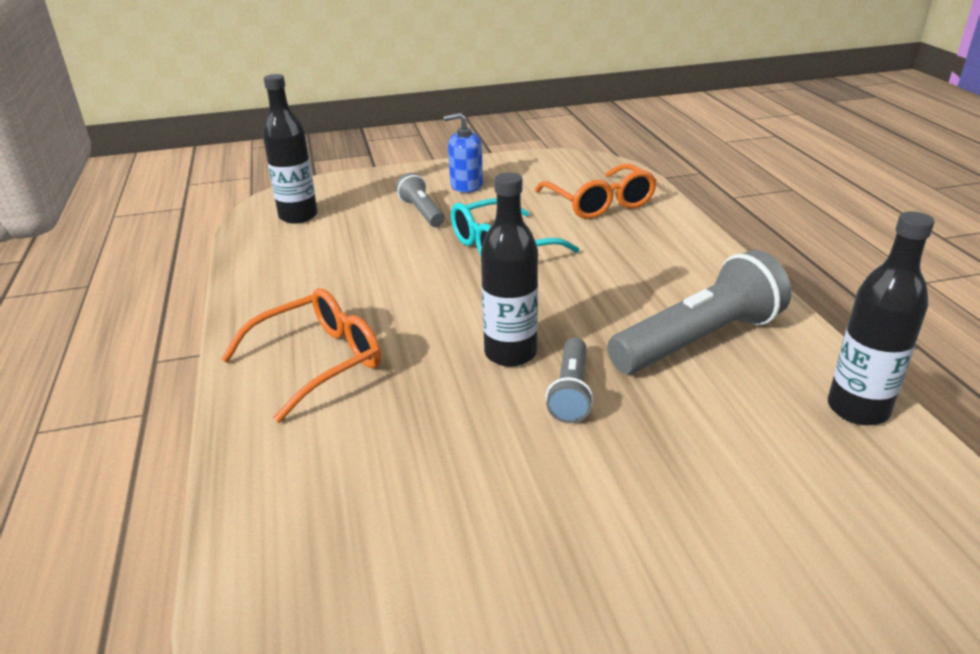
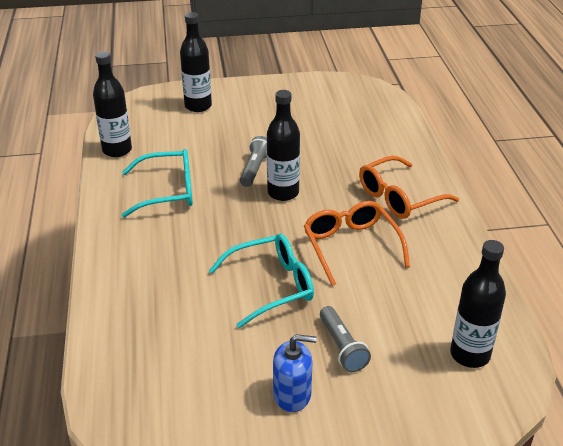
camera: 175 degrees left, 5 degrees up
(599, 203) = (159, 341): orange glasses -> orange glasses (351, 246)
(698, 340) = (168, 191): grey flashlight -> turquoise glasses
(787, 562) = (198, 106): none -> black bottle

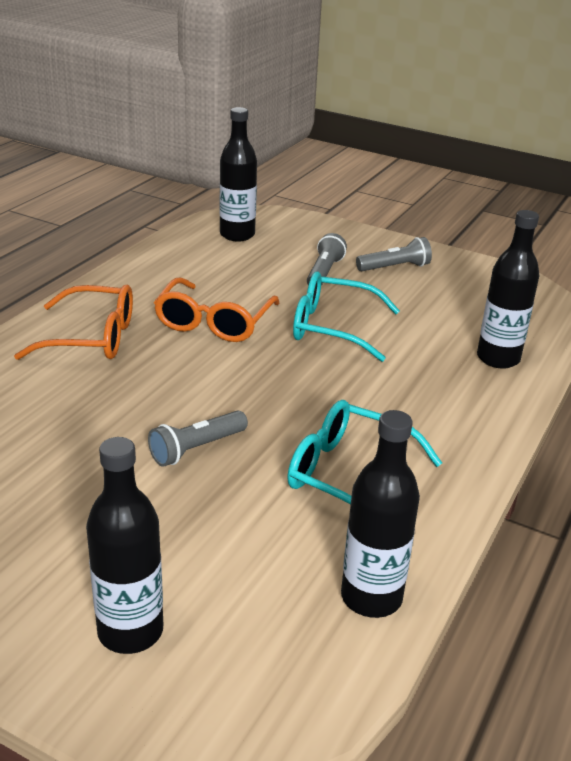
camera: 145 degrees left, 5 degrees down
(283, 193) = (205, 401): black bottle -> black bottle (498, 358)
(292, 394) = (395, 267): blue soap dispenser -> grey flashlight

